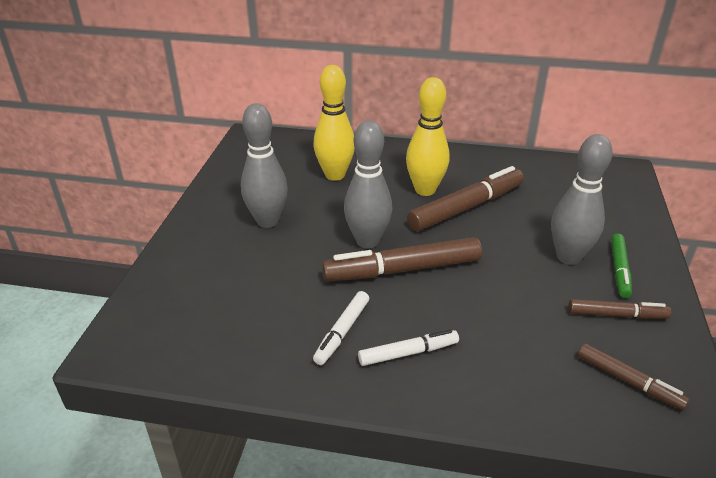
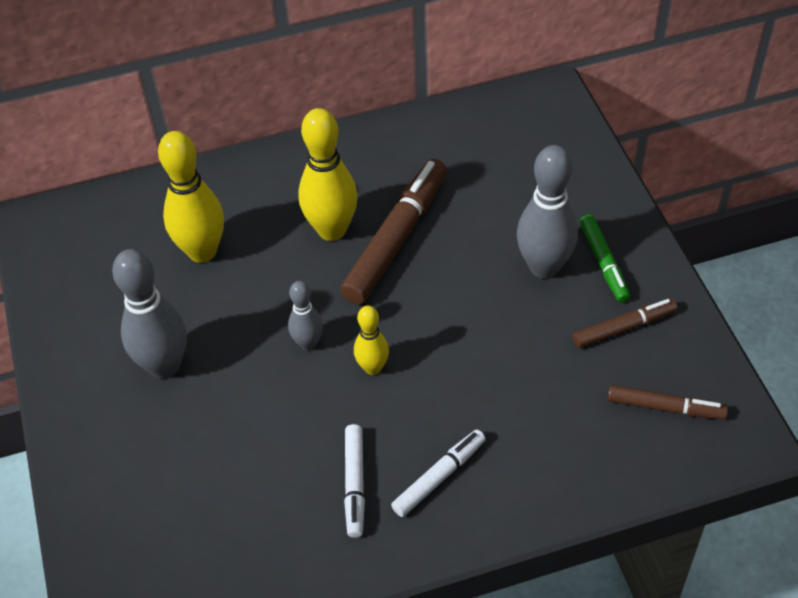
camera: 25 degrees left, 15 degrees up
(367, 241) = (308, 343): grey bowling pin -> grey bowling pin, size x0.56
(402, 270) = (373, 368): brown marker -> yellow bowling pin

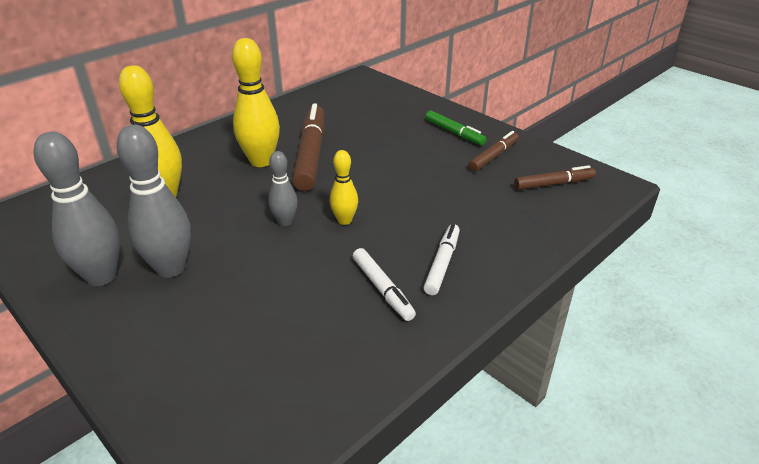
camera: 30 degrees left, 15 degrees down
(544, 267) = (420, 143): grey bowling pin -> grey bowling pin (101, 276)

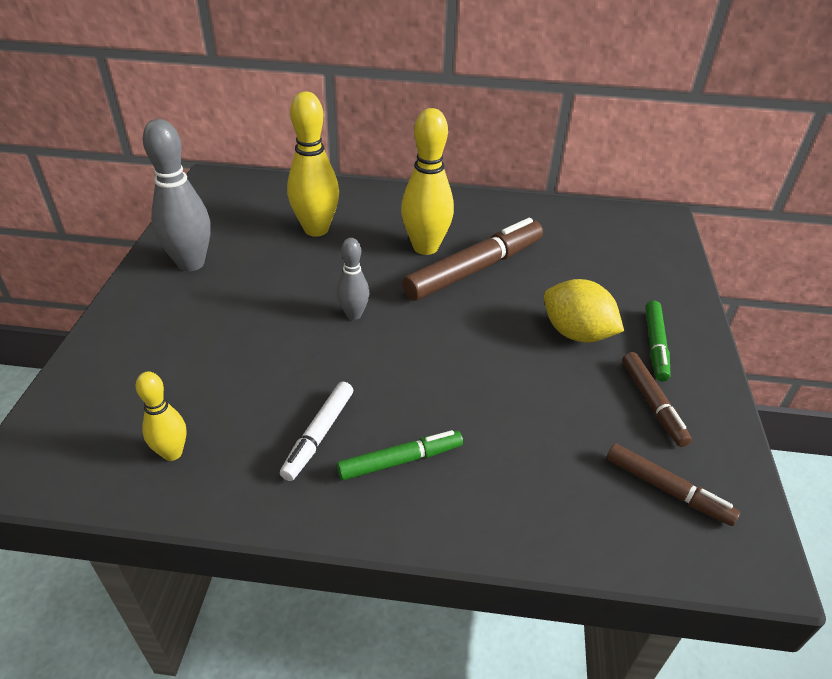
camera: 50 degrees right, 5 degrees up
(170, 268) = (230, 290): grey bowling pin -> none
(344, 220) = (396, 351): yellow bowling pin -> yellow bowling pin (172, 453)
(414, 150) = (576, 333): none -> yellow lemon
(442, 264) = (400, 461): white marker -> green marker
(493, 156) = (652, 403): brown marker -> brown marker turned 75 degrees clockwise

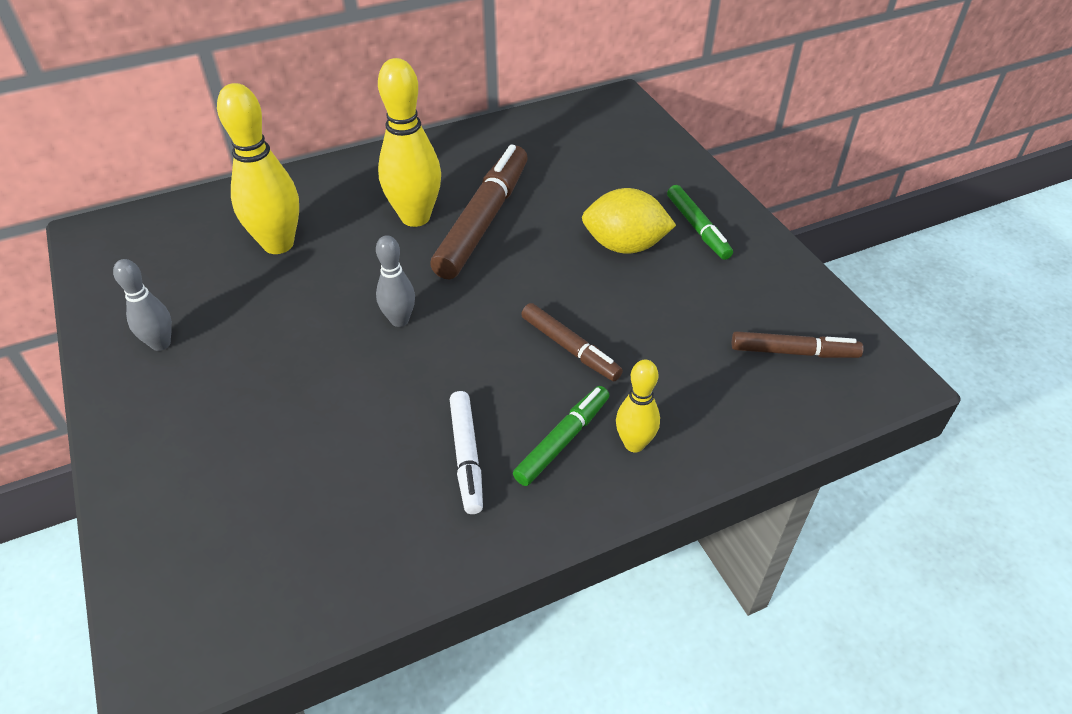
camera: 30 degrees left, 5 degrees up
(172, 453) = (331, 551): yellow bowling pin -> yellow bowling pin (634, 444)
(191, 263) = (161, 344): grey bowling pin -> grey bowling pin, size x0.56
(652, 403) = (732, 282): brown marker -> brown marker (570, 348)

